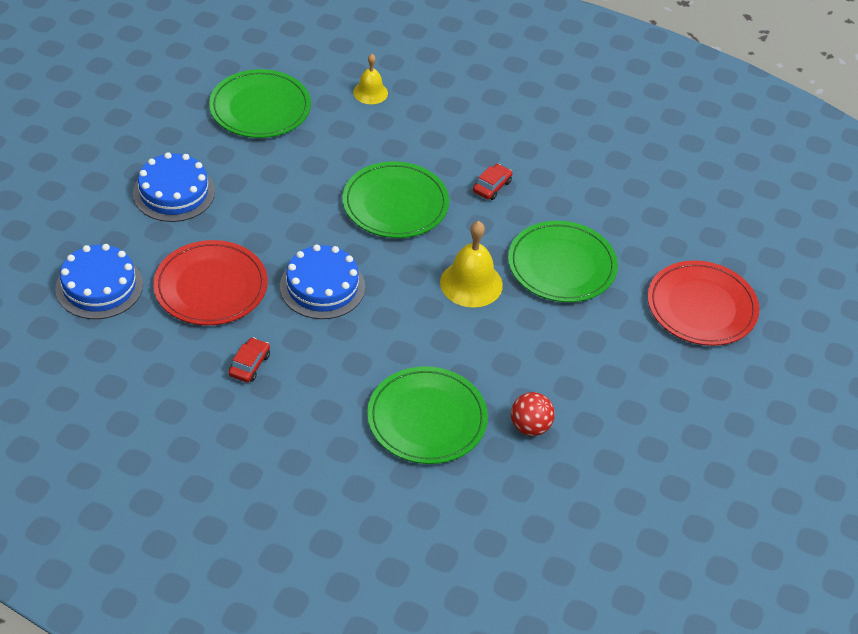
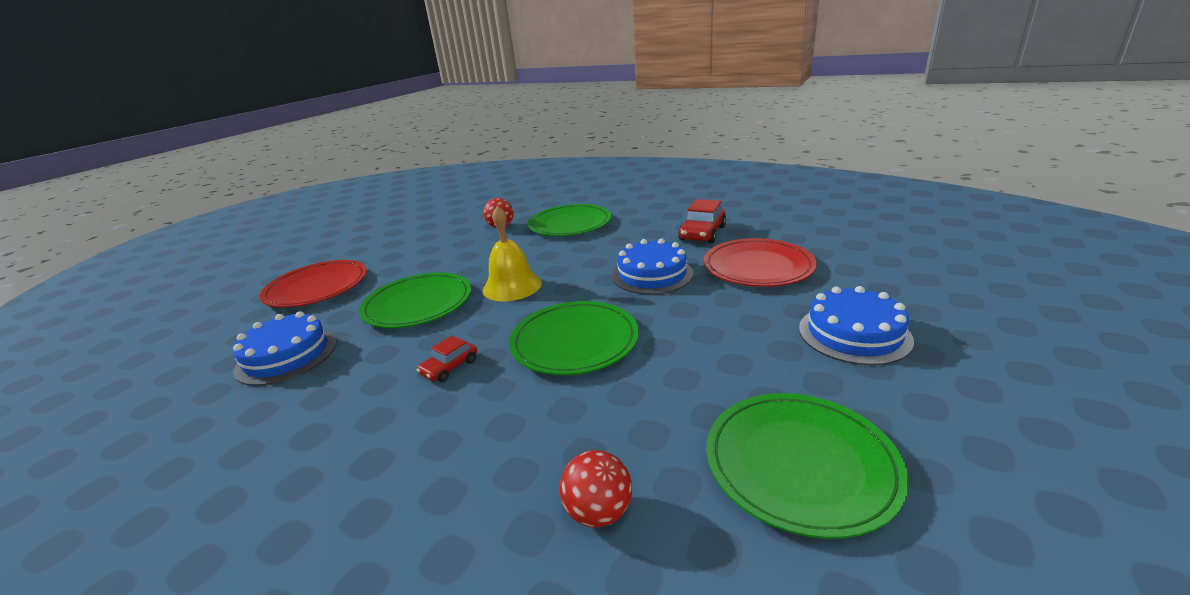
camera: 170 degrees left, 20 degrees down
(99, 286) = (865, 259): blue cake -> blue cake (287, 355)
(249, 365) = (702, 233): red car -> red car, size x1.66
(370, 92) = (598, 512): yellow bell -> red ball

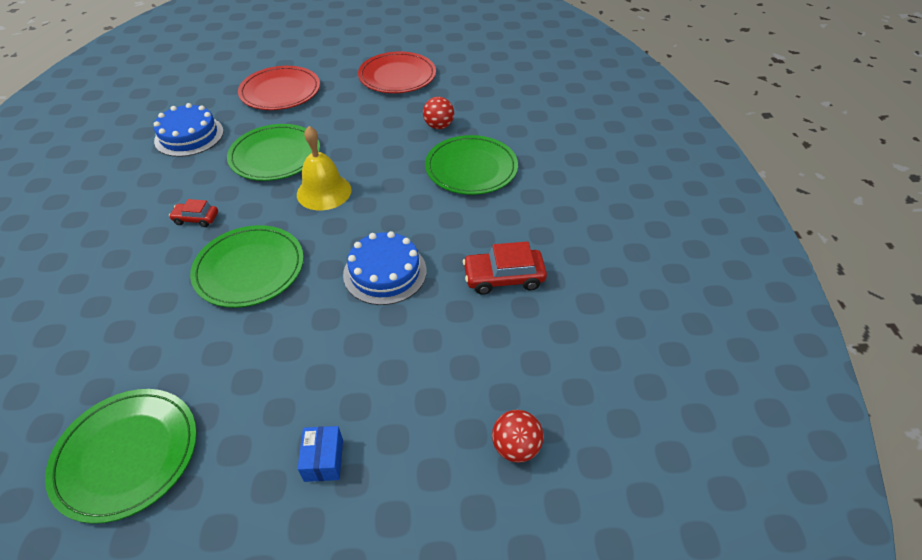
camera: 55 degrees right, 20 degrees up
(598, 512) = (67, 360): red ball -> red ball (515, 447)
(758, 267) = (439, 349): red plate -> red plate (397, 76)
(854, 333) = (324, 460): blue cake -> blue box

